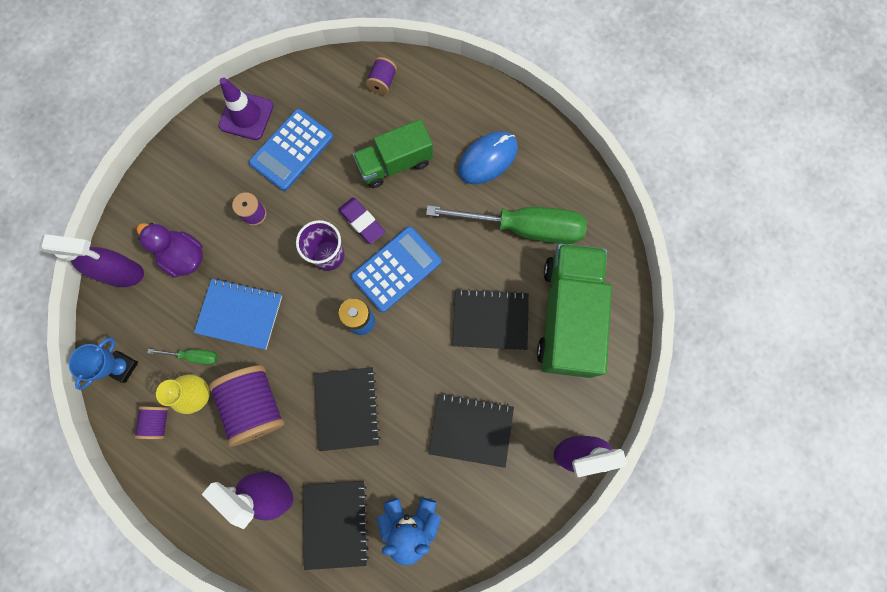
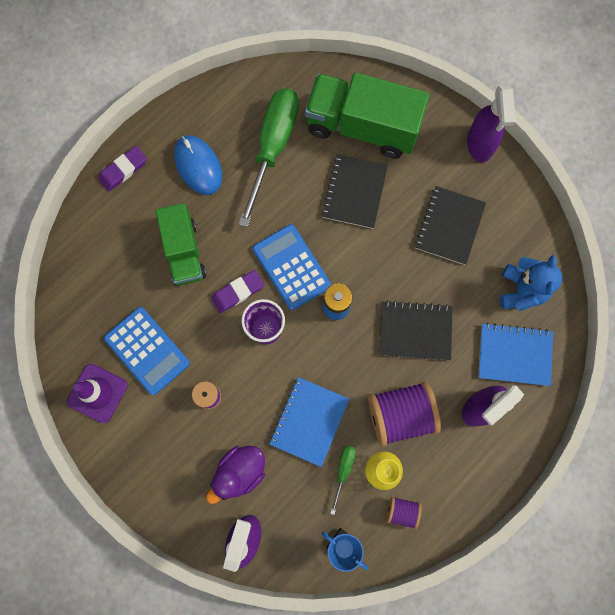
camera: 80 degrees left, 0 degrees up
(335, 523) = (514, 355): black notebook -> blue notebook
(382, 83) = (93, 251): purple spool -> none
(469, 91) = (123, 170): none -> purple eraser

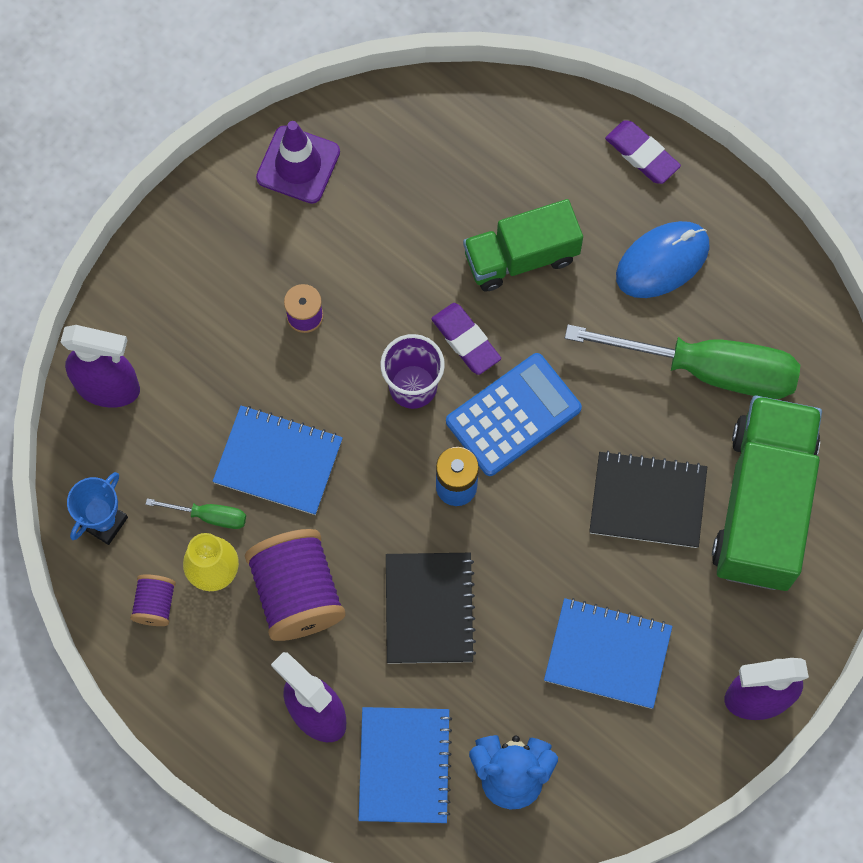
camera: 85 degrees right, 5 degrees down
(147, 350) = (365, 223): blue calculator -> none
(240, 472) = (198, 371): purple duck -> none
(449, 226) = (607, 654): black notebook -> blue notebook

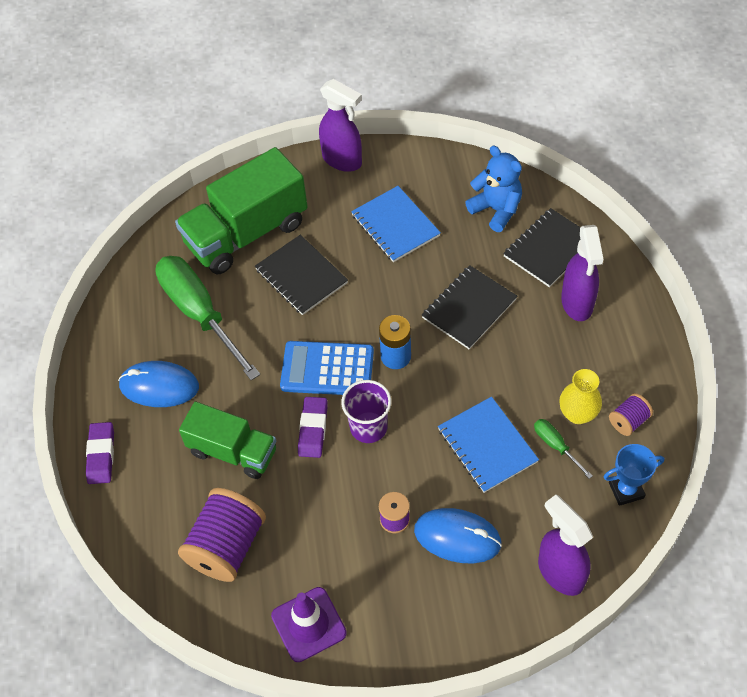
camera: 135 degrees left, 15 degrees down
(231, 345) = (457, 537): none -> blue mouse
(297, 593) = (537, 367): purple spool -> purple spool (227, 546)
(404, 765) = (549, 249): blue notebook -> black notebook

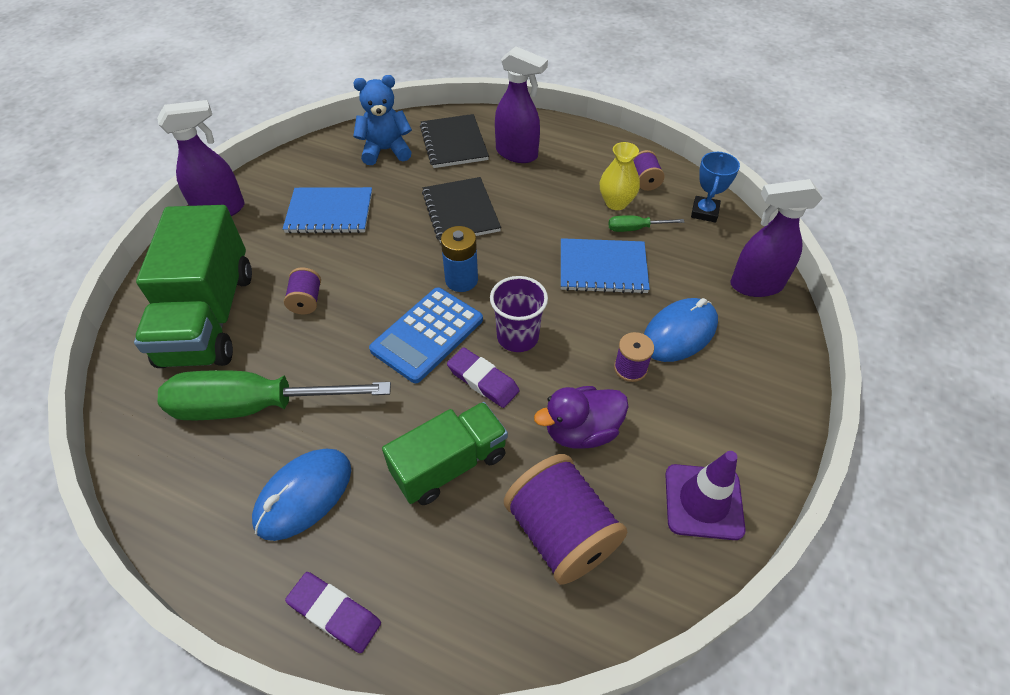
camera: 60 degrees left, 5 degrees down
(301, 276) = (306, 301): black notebook -> purple spool
(314, 516) = (581, 431): none -> purple duck

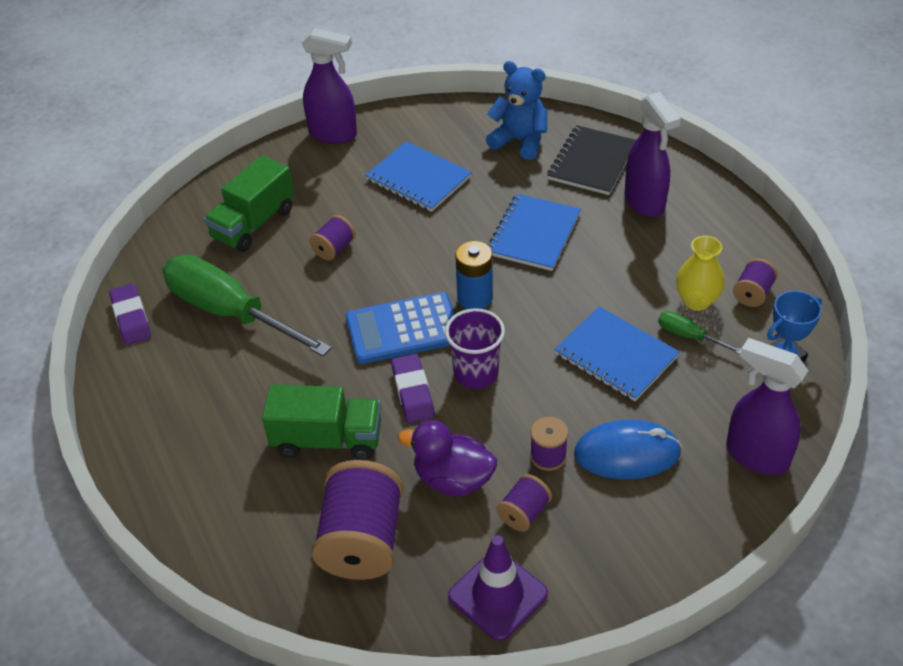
camera: 40 degrees right, 5 degrees down
(209, 317) = (253, 223): green truck -> green truck, size x0.64
(304, 495) = (209, 397): blue mouse -> none
(335, 613) = (164, 487): purple eraser -> purple eraser (131, 318)
(460, 211) = (534, 234): black notebook -> blue notebook
(657, 423) = (524, 513): none -> purple spool

